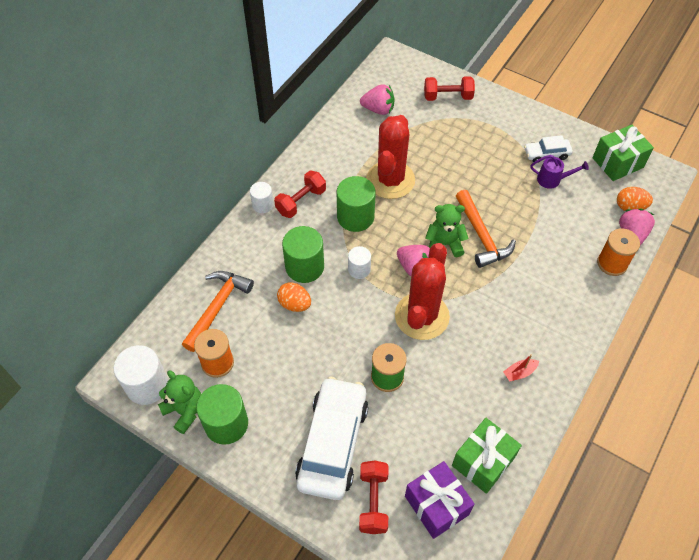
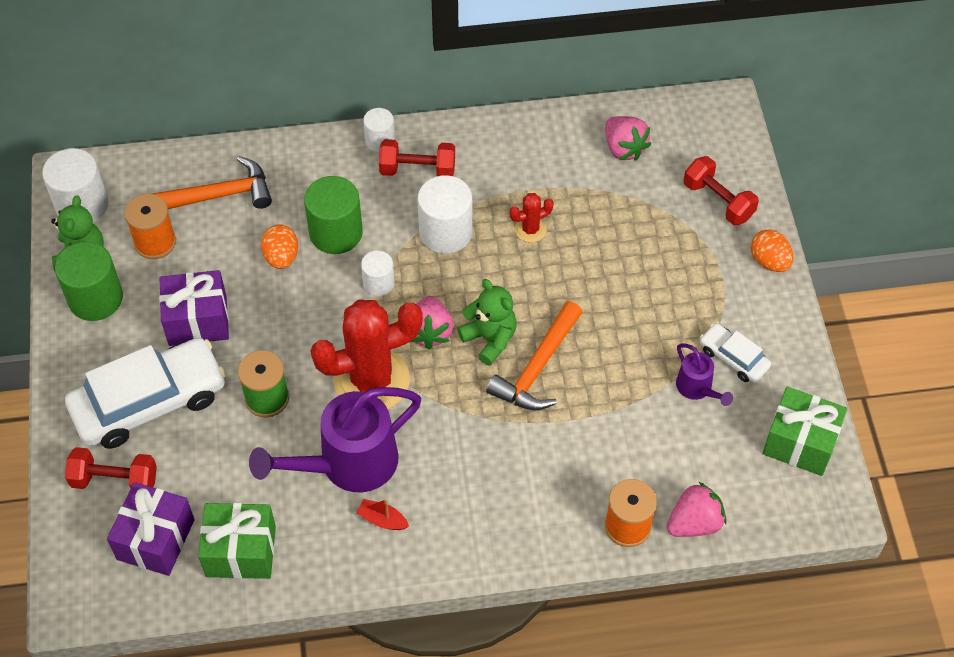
camera: 50 degrees right, 0 degrees up
(297, 377) = (197, 320): none -> purple gift
(355, 217) = (445, 232): green cylinder -> white cylinder
(373, 501) = (115, 480): red dumbbell -> red dumbbell turned 45 degrees clockwise
(390, 180) = (530, 229): red cactus -> red cactus, size x0.44
(468, 365) = (347, 464): none -> purple watering can
(630, 207) = (738, 497): orange egg -> orange egg (769, 261)

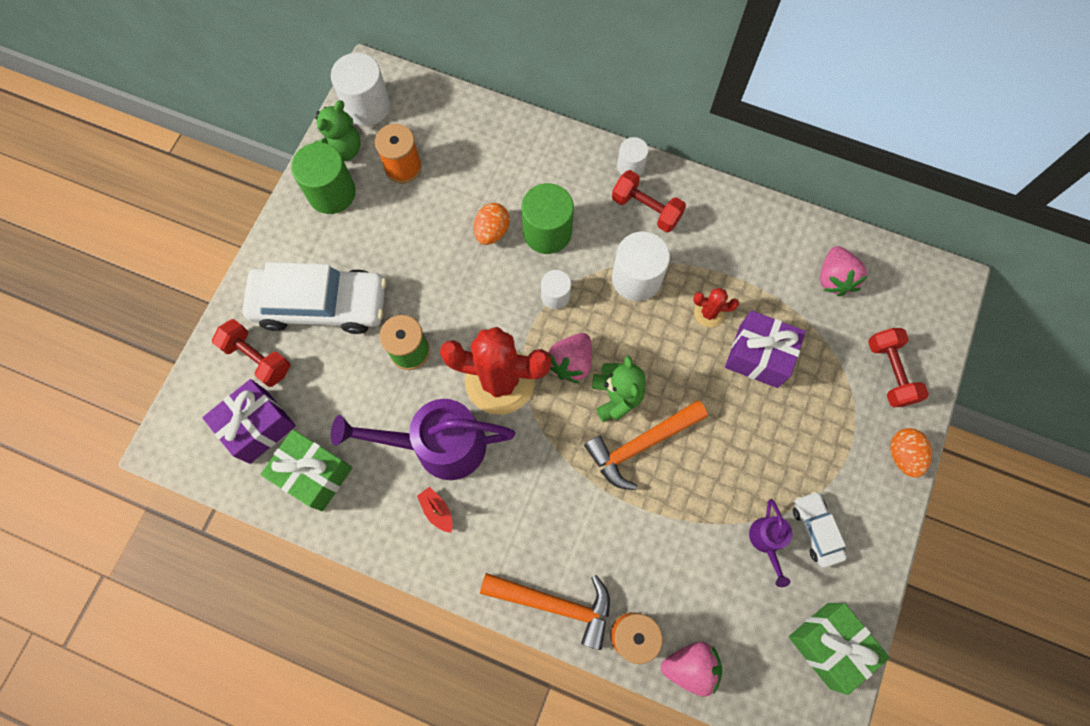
camera: 30 degrees right, 15 degrees up
(197, 320) = (396, 253): purple gift -> purple gift (758, 356)
(218, 195) = (474, 150): orange hammer -> orange hammer (555, 604)

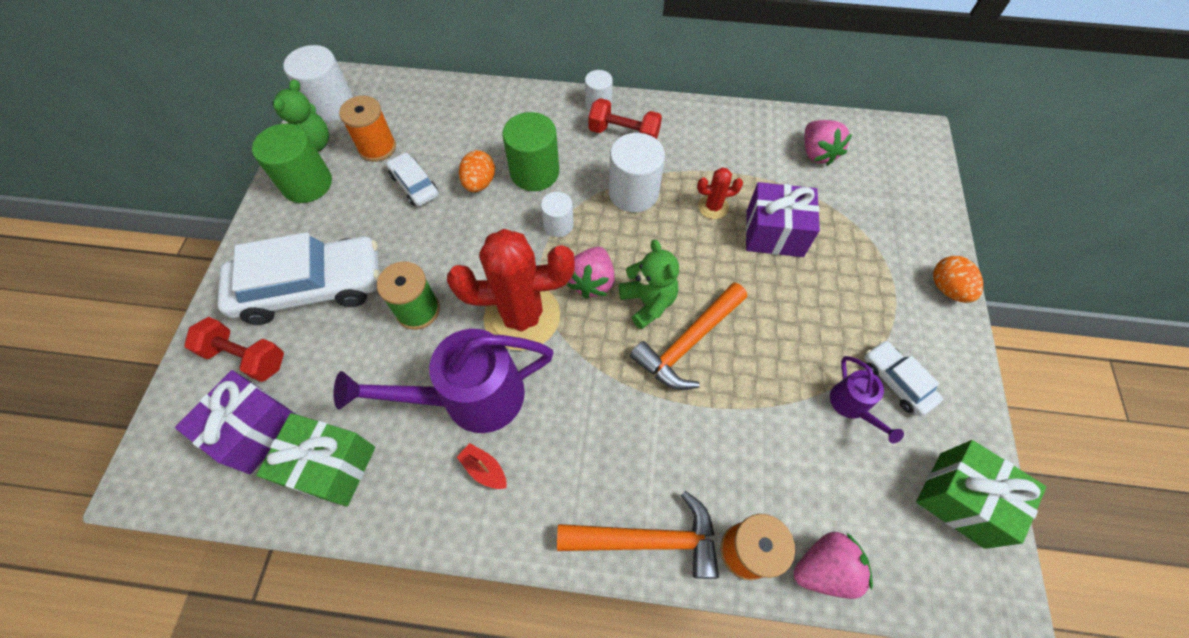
camera: 15 degrees left, 10 degrees down
(431, 219) = (414, 185): none -> white car
(889, 372) = (901, 219): red dumbbell -> none

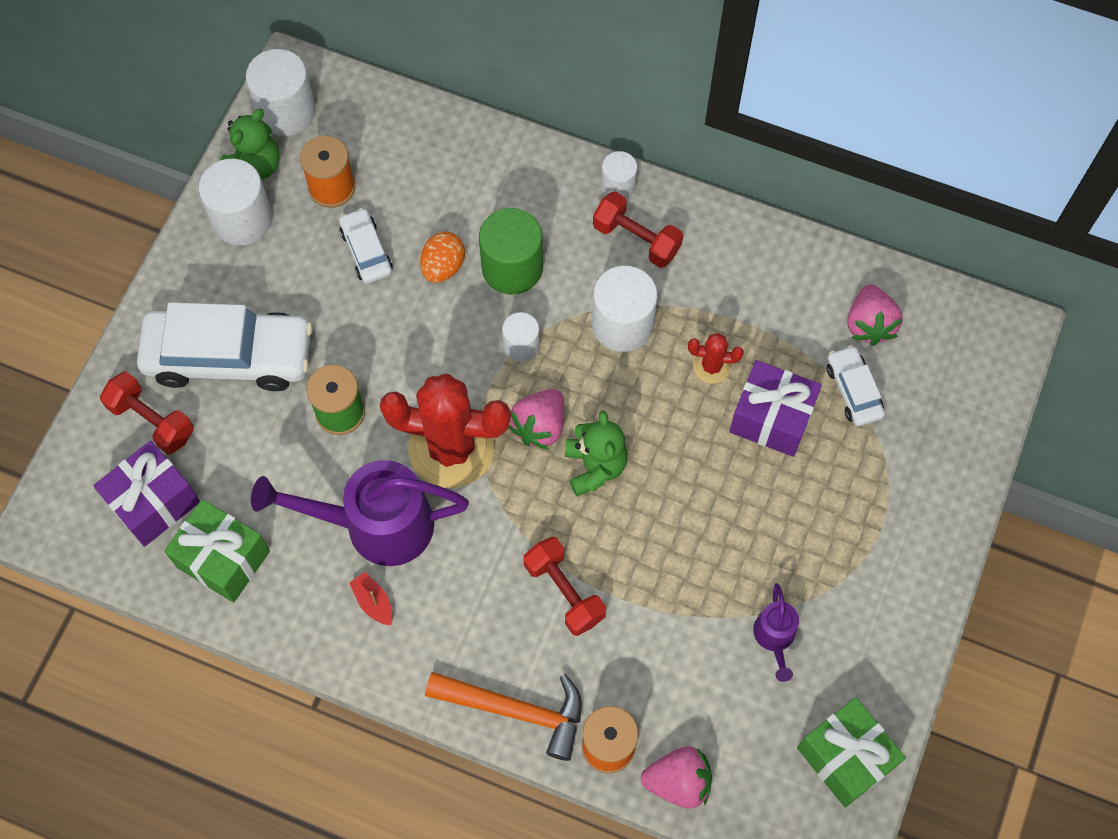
camera: 15 degrees right, 5 degrees up
(307, 184) = (242, 219): green cylinder -> white cylinder
(657, 414) = (564, 592): none -> red dumbbell
(688, 343) = (624, 524): orange hammer -> none
(896, 381) = (835, 624): white car -> white car (853, 390)
(947, 288) = (945, 536): orange egg -> none

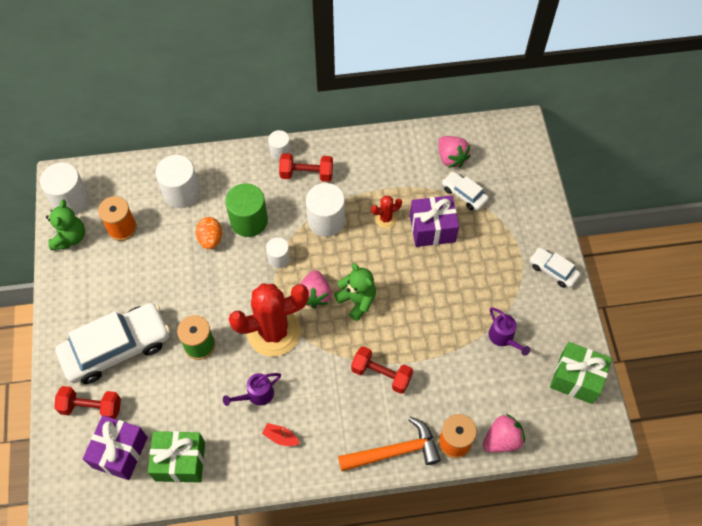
camera: 30 degrees left, 5 degrees down
(242, 219) = (79, 270): white cylinder -> white cylinder (181, 193)
(366, 251) = (162, 252): white car -> white car (553, 270)
(375, 525) = (256, 395): purple watering can -> purple watering can, size x0.48

